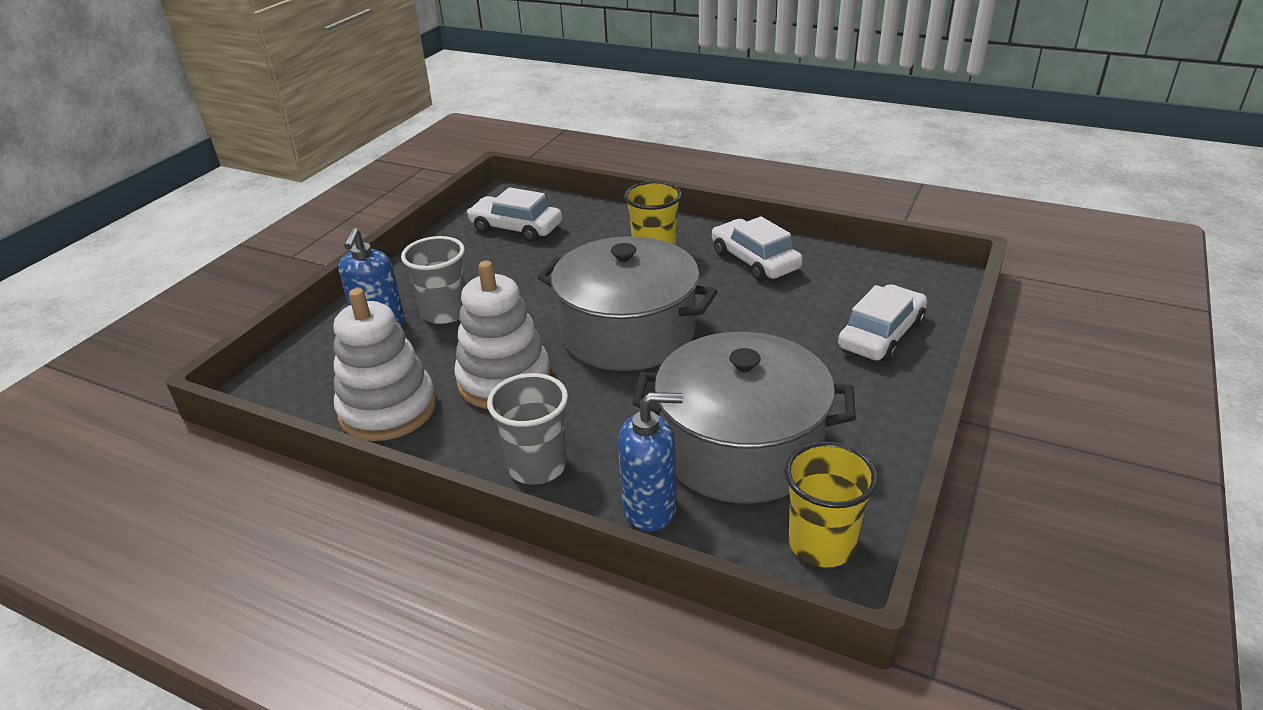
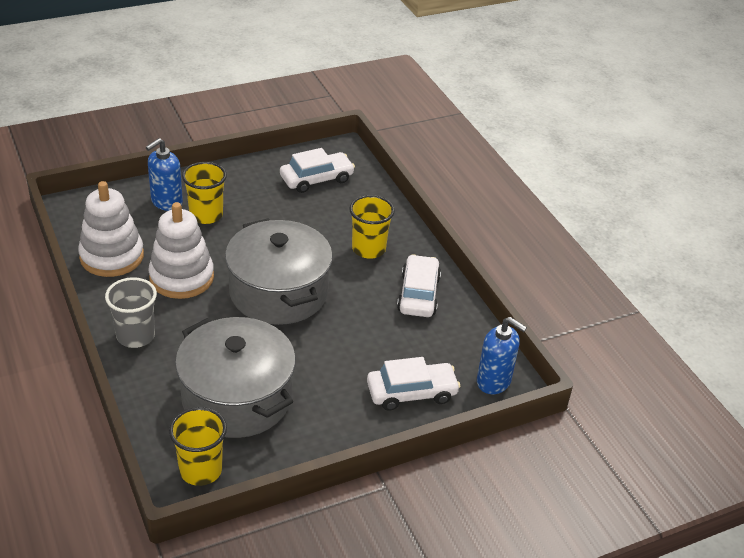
camera: 35 degrees right, 5 degrees up
(445, 313) = (206, 215): grey cup -> yellow cup
(516, 228) = (316, 179): white car -> white car turned 90 degrees clockwise
(650, 508) = (154, 394): blue soap dispenser -> blue soap dispenser (494, 381)

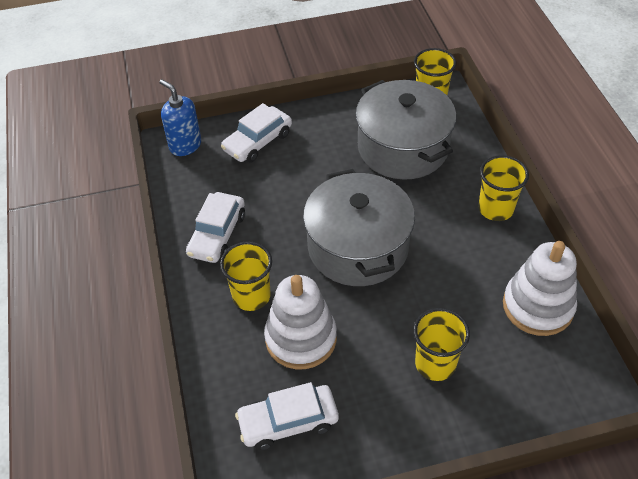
camera: 165 degrees left, 10 degrees up
(135, 336) = (495, 209): grey cup -> yellow cup
(166, 202) = (486, 391): blue soap dispenser -> none
(181, 277) = (458, 272): white stacking toy -> white stacking toy (301, 338)
(411, 392) = (257, 141): white car -> white car turned 45 degrees counterclockwise

